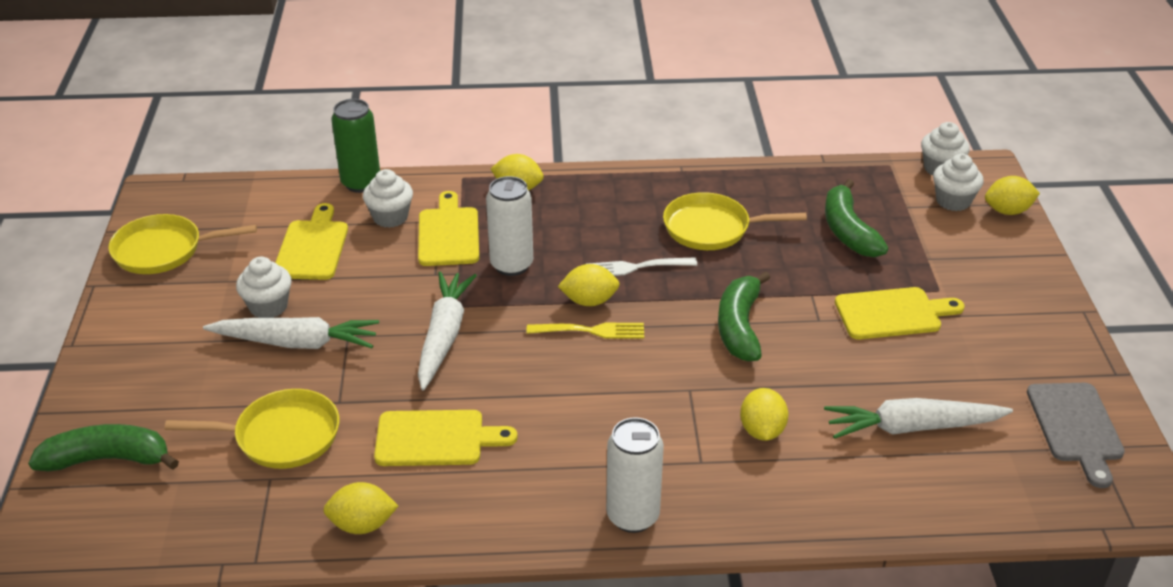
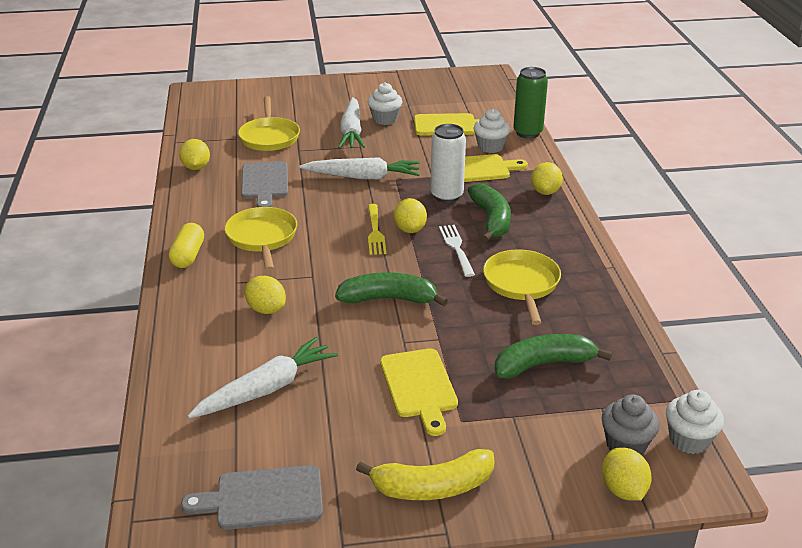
camera: 85 degrees right, 5 degrees down
(108, 459) = (254, 96): green banana -> green banana (491, 220)
(163, 250) = (433, 84): yellow pan -> yellow pan (262, 238)
(436, 439) = (265, 183): yellow cutting board -> grey cutting board
(632, 516) = (188, 255): white can -> yellow capsule
(762, 430) = (266, 309): yellow lemon -> yellow lemon turned 45 degrees clockwise
(912, 427) = (267, 389): white carrot -> white carrot turned 60 degrees clockwise
(953, 201) = (626, 445): white cupcake -> grey cupcake
(1032, 315) = (433, 487): none -> yellow banana

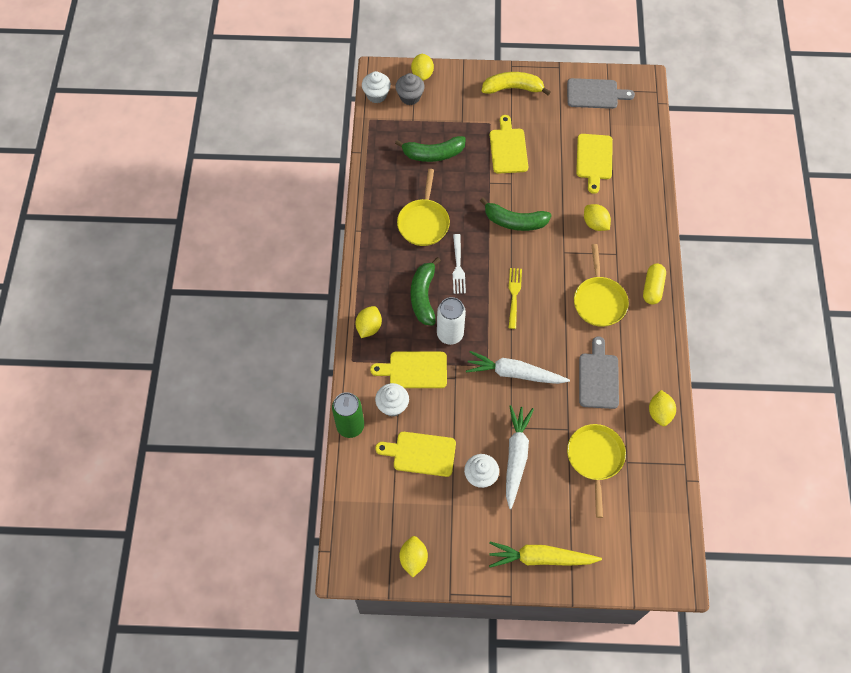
camera: 170 degrees left, 30 degrees up
(267, 389) = (594, 159): white carrot -> yellow cutting board
(320, 90) = (540, 558): none -> yellow carrot
(410, 229) = (487, 294): yellow lemon -> yellow lemon (413, 559)

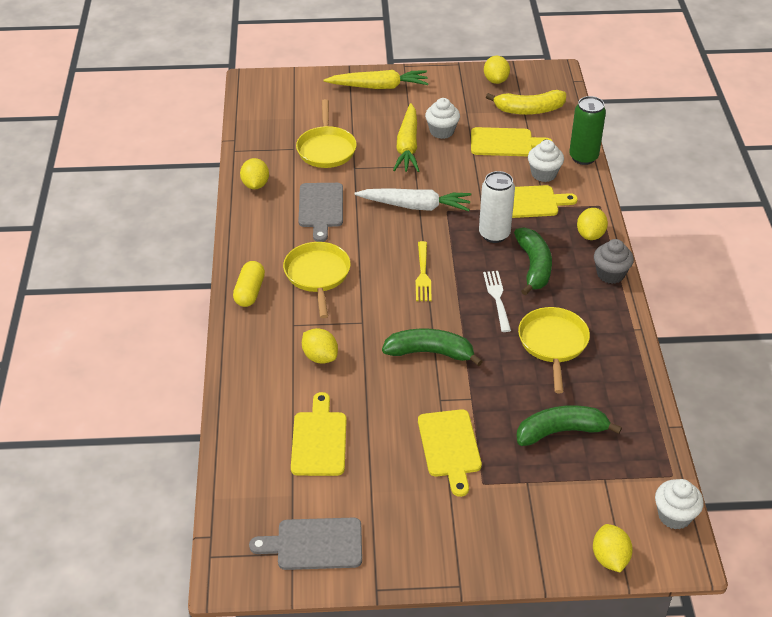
camera: 175 degrees right, 20 degrees down
(410, 97) = (619, 516): grey cupcake -> grey cupcake (610, 274)
(513, 88) = (453, 544): yellow banana -> yellow banana (529, 110)
(516, 456) = (407, 146): white carrot -> yellow carrot

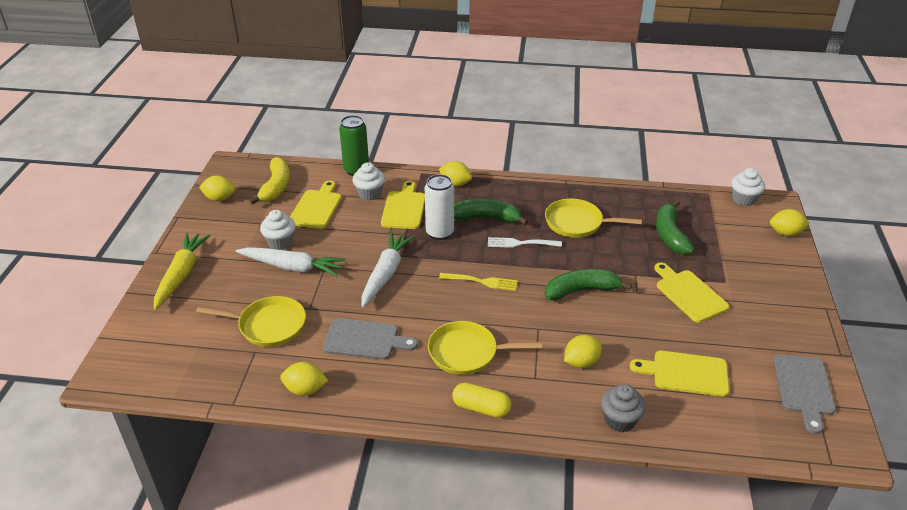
camera: 80 degrees left, 5 degrees down
(407, 146) = (292, 267): yellow carrot -> white carrot
(430, 352) = (581, 290): green banana -> green banana turned 60 degrees clockwise
(450, 447) = (689, 294): yellow cutting board -> yellow cutting board turned 120 degrees counterclockwise
(610, 274) = (504, 182): grey cupcake -> grey cupcake (619, 420)

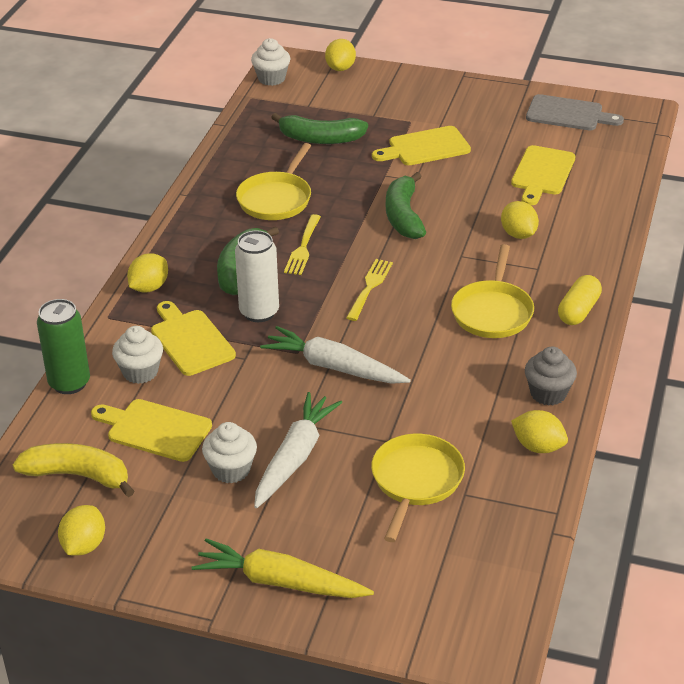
camera: 80 degrees left, 0 degrees up
(305, 389) = (538, 447): yellow lemon -> yellow lemon turned 75 degrees counterclockwise
(365, 340) = (458, 392): grey cutting board -> none
(404, 208) = (190, 340): yellow cutting board -> yellow cutting board turned 45 degrees clockwise
(521, 243) = (303, 247): white fork -> yellow fork
(619, 420) = (601, 224): grey cupcake -> grey cupcake (548, 393)

